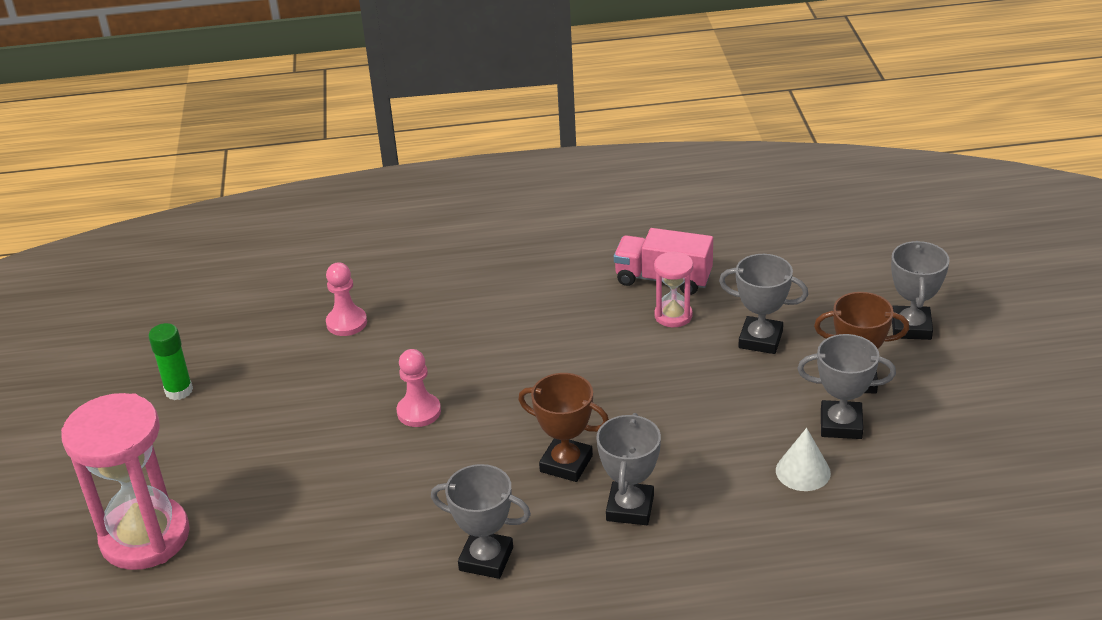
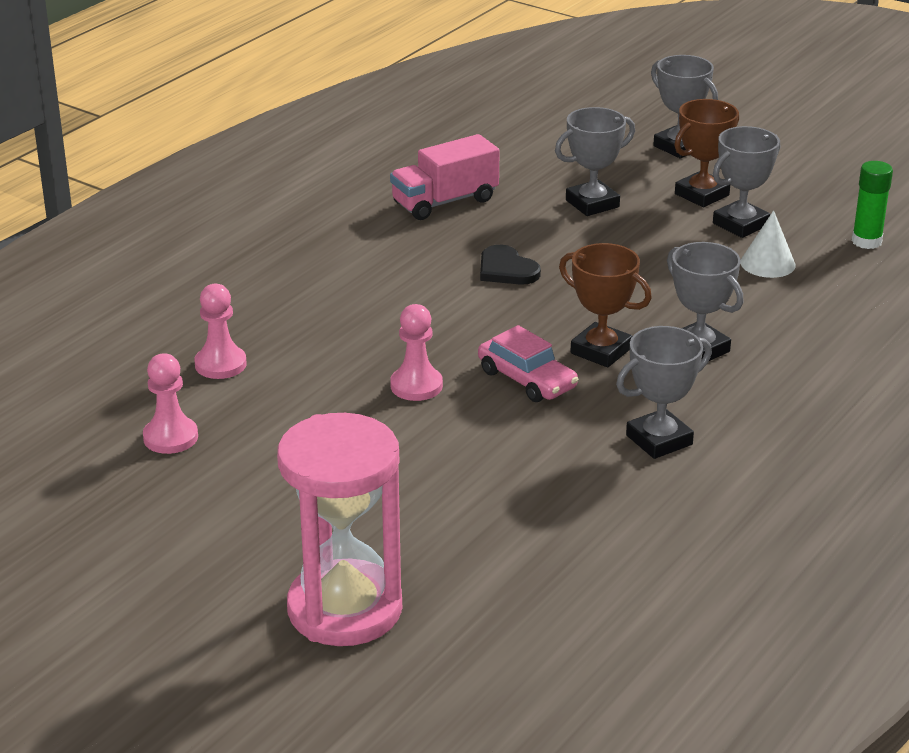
camera: 50 degrees left, 5 degrees down
(179, 391) = (150, 498): green glue stick -> green glue stick (866, 241)
(248, 357) = (170, 437): none -> pink pawn
(486, 453) = (527, 379): none -> pink car
(566, 464) = (601, 351): brown trophy -> brown trophy turned 60 degrees clockwise
(613, 358) = (506, 269): none -> black heart
(673, 316) = (499, 221): pink hourglass -> none

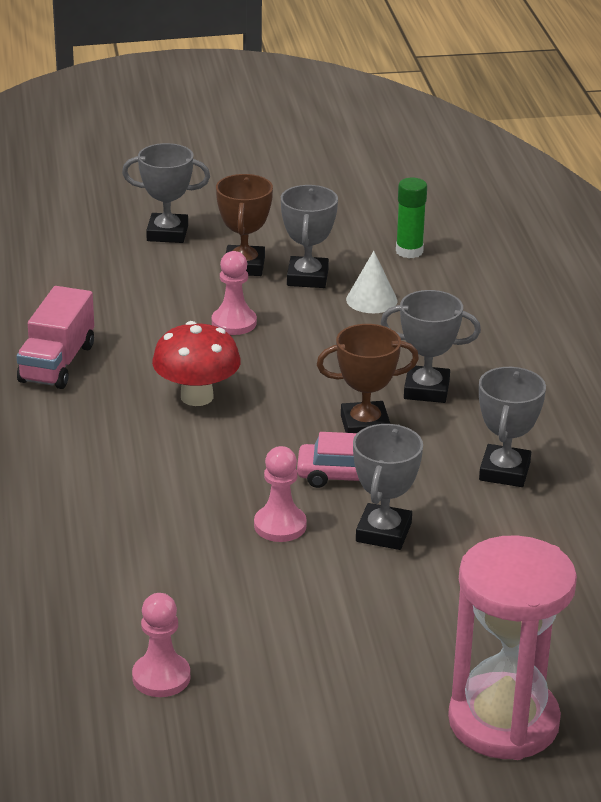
camera: 45 degrees left, 0 degrees up
(220, 364) = (100, 595): pink pawn -> pink pawn (234, 323)
(506, 269) = (197, 397): black heart -> red mushroom
(592, 204) = (176, 311): grey trophy -> grey trophy (383, 532)

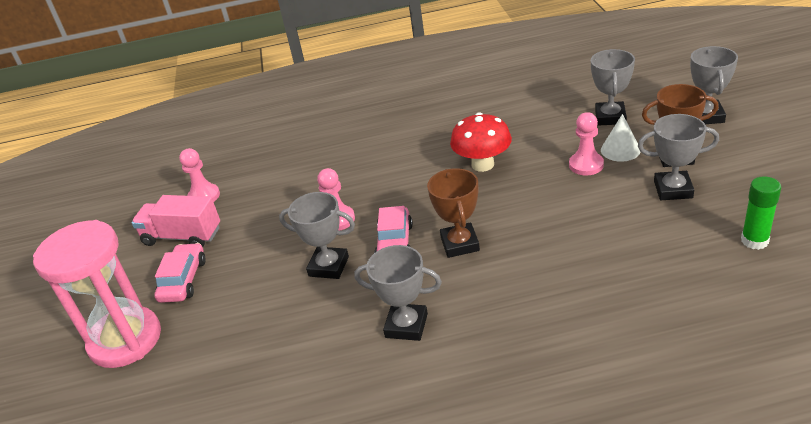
camera: 95 degrees right, 5 degrees up
(57, 363) = (509, 107): pink truck -> pink truck (182, 236)
(371, 300) = (652, 227): white cone -> white cone (620, 150)
(381, 676) = (183, 280): none -> pink car
(426, 390) = (518, 272): grey trophy -> grey trophy (610, 117)

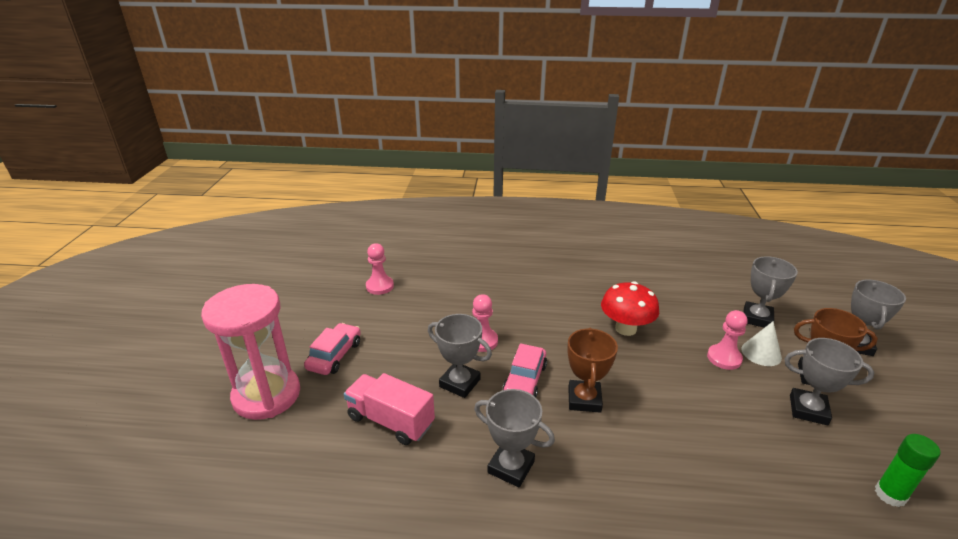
camera: 10 degrees right, 5 degrees down
(182, 236) = (349, 316): pink truck -> pink truck (391, 421)

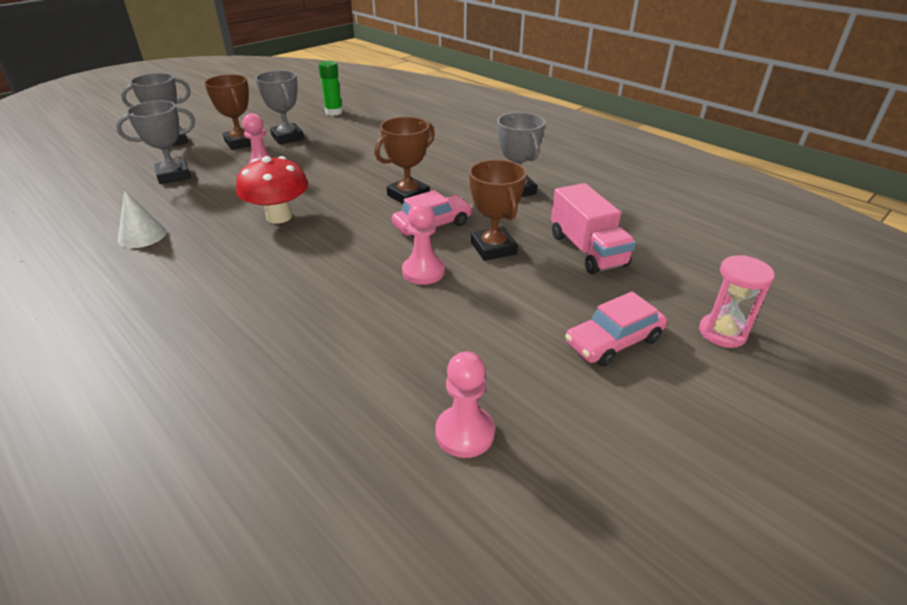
camera: 140 degrees left, 5 degrees up
(267, 395) = (722, 333): pink hourglass -> pink hourglass, size x0.50
(460, 383) = (493, 248): grey trophy -> brown trophy
(761, 353) = (234, 162): white cone -> white cone (142, 235)

